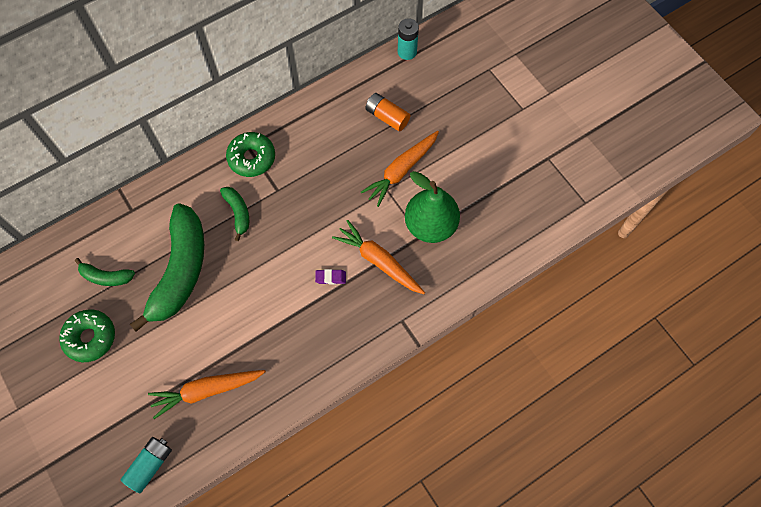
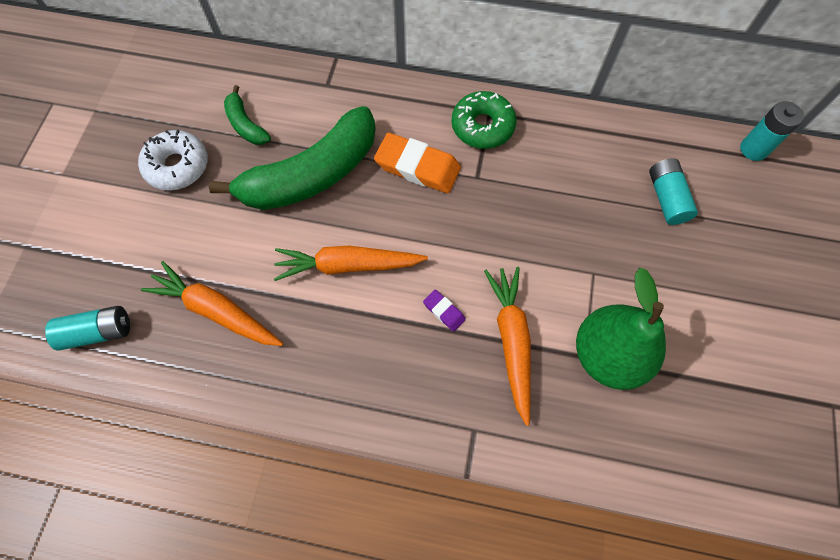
camera: 45 degrees right, 0 degrees up
(90, 337) = (177, 166): green donut -> white donut
(238, 213) = (417, 167): green banana -> orange eraser
(387, 117) = (666, 198): orange battery -> turquoise battery
(401, 171) = (629, 267): orange carrot -> orange carrot (348, 265)

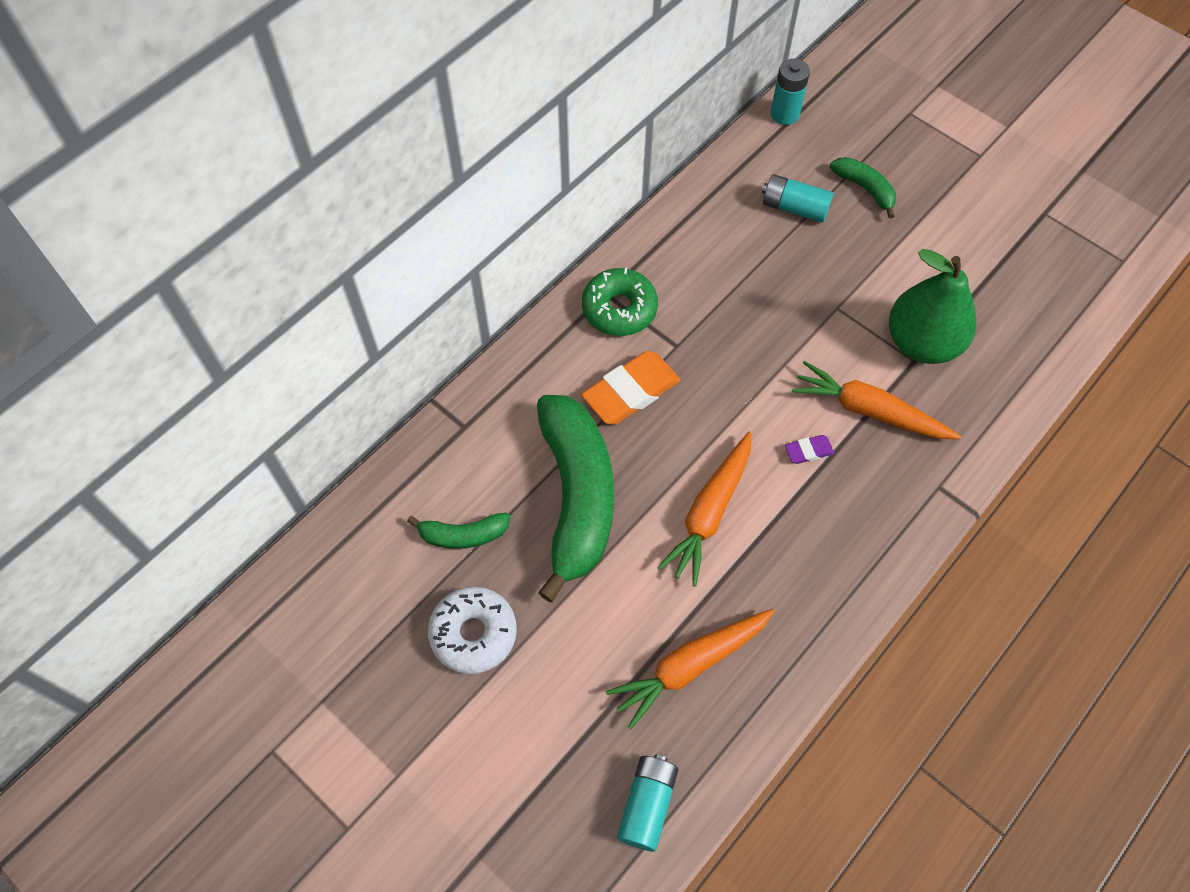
camera: 60 degrees left, 5 degrees down
(730, 242) = (865, 189): none -> green banana

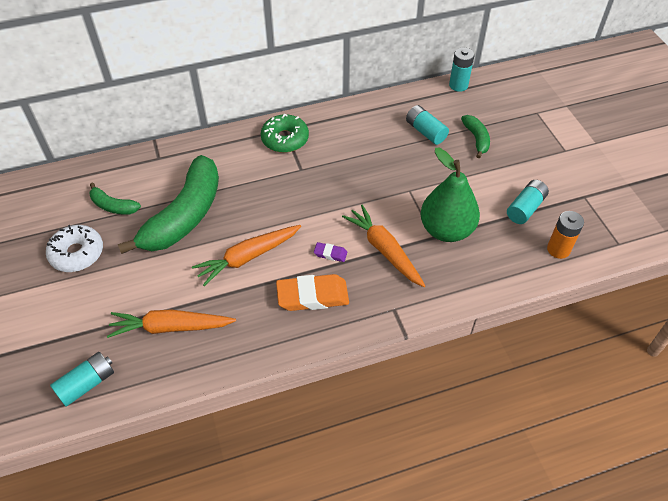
camera: 30 degrees right, 10 degrees down
(631, 392) = (257, 180): orange eraser -> orange eraser (312, 296)
(991, 264) = (525, 208): none -> turquoise battery
(1064, 303) = (558, 249): none -> orange battery

